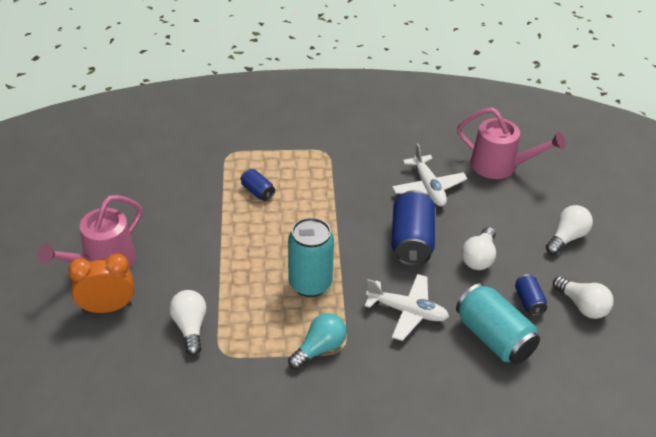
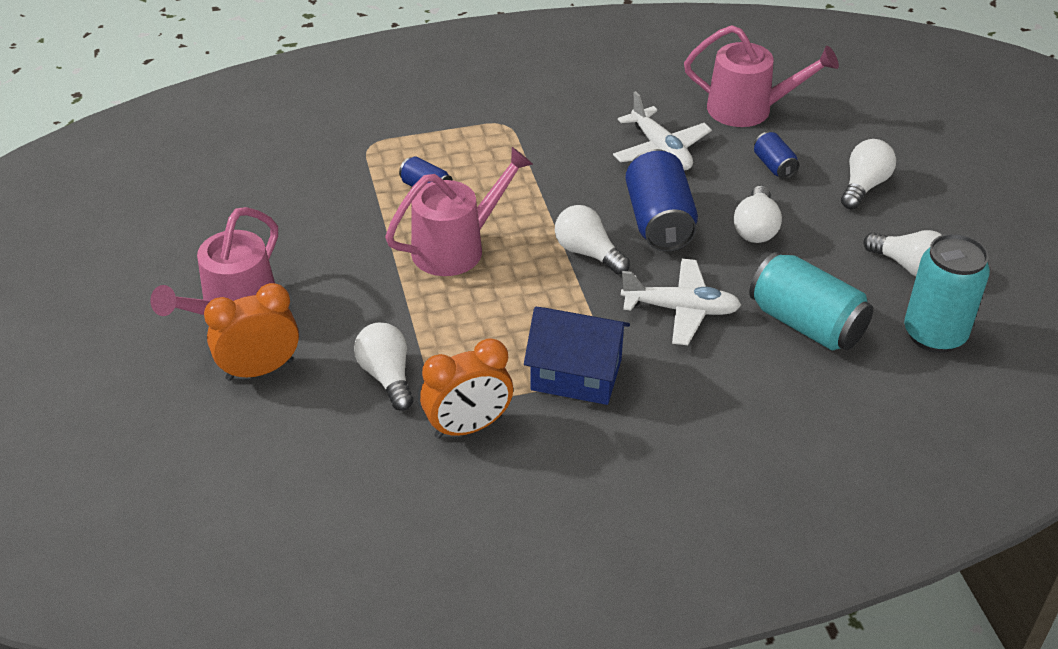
camera: 10 degrees left, 0 degrees up
(234, 375) = (468, 427): none -> orange clock
(266, 239) = (457, 247): none -> pink watering can
(310, 284) = (537, 295): turquoise can -> turquoise can (934, 335)
(319, 348) = (576, 374): turquoise light bulb -> blue house
(354, 257) = (588, 253): none -> white light bulb
(529, 302) = (838, 272): blue can -> blue can (774, 166)

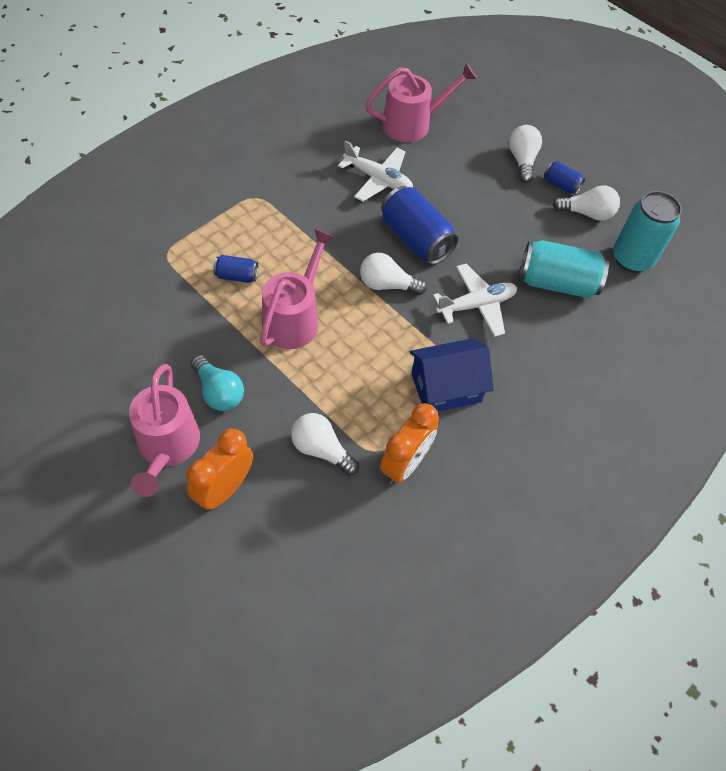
camera: 35 degrees left, 15 degrees up
(323, 284) = (219, 392): none -> turquoise light bulb
(756, 228) = (479, 220): white light bulb -> none
(774, 166) = (458, 165): blue can -> blue can (561, 185)

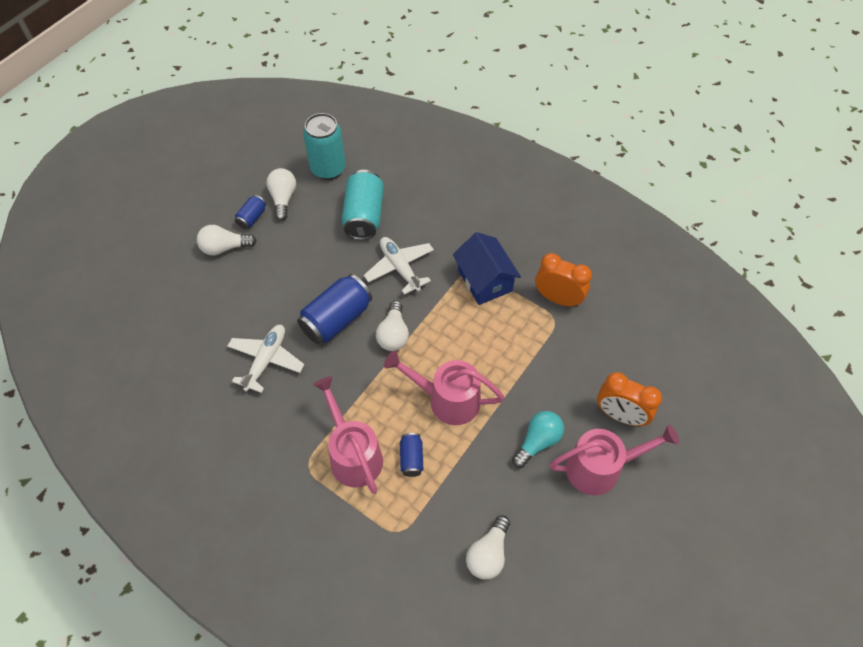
camera: 95 degrees left, 0 degrees up
(321, 449) = (565, 355): white light bulb -> white light bulb (488, 554)
(413, 124) = (183, 341): pink watering can -> pink watering can (353, 454)

